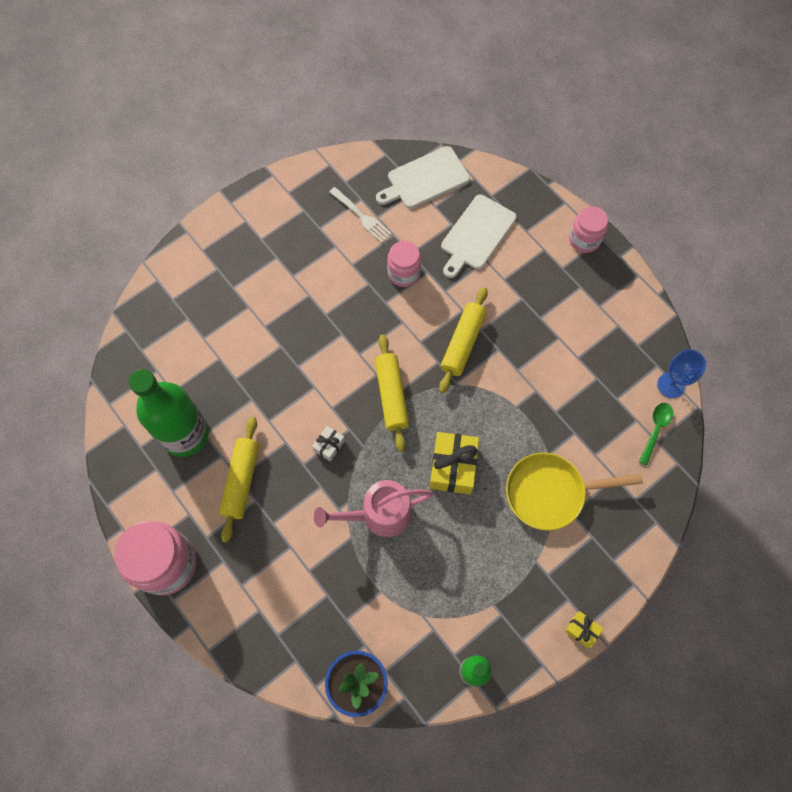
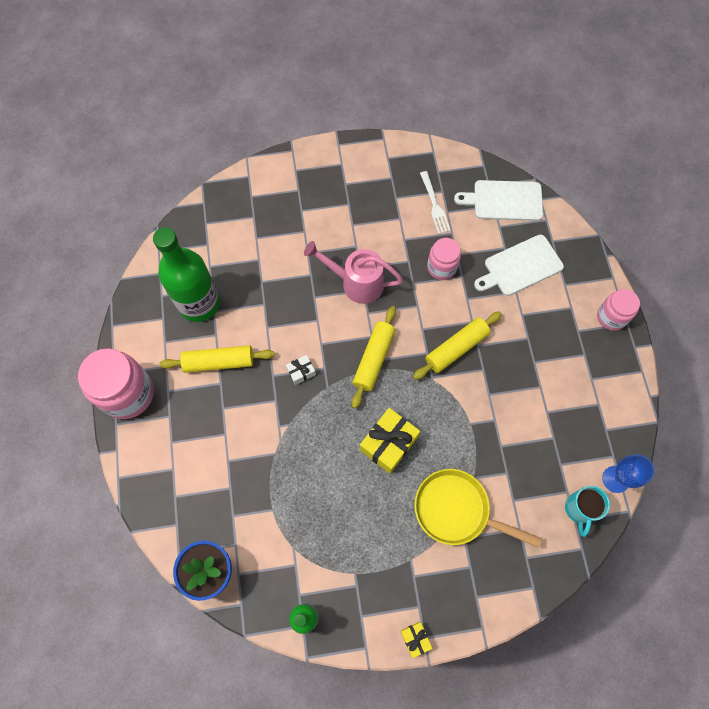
camera: 30 degrees right, 0 degrees up
(241, 481) = (219, 362): yellow rolling pin -> yellow rolling pin turned 45 degrees clockwise
(378, 515) = (307, 448): pink watering can -> pink watering can (356, 283)
(655, 430) = (579, 509): green spoon -> turquoise mug

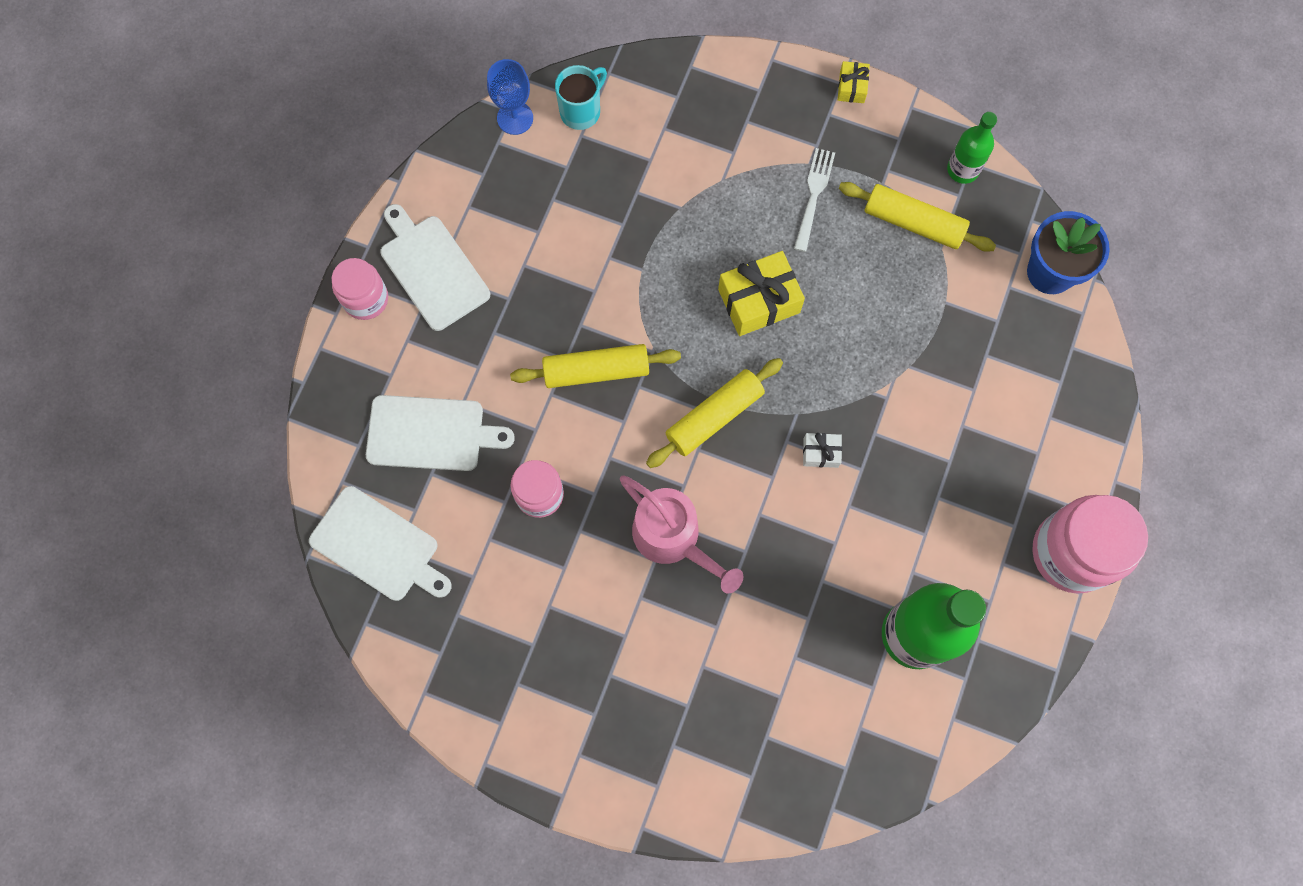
camera: 150 degrees left, 5 degrees up
(219, 362) = (926, 528): yellow rolling pin -> yellow rolling pin (913, 223)
(434, 204) = (484, 599): white fork -> white fork (814, 196)
(457, 510) = (723, 184): yellow pan -> none
(589, 354) = (432, 269): none -> white cutting board

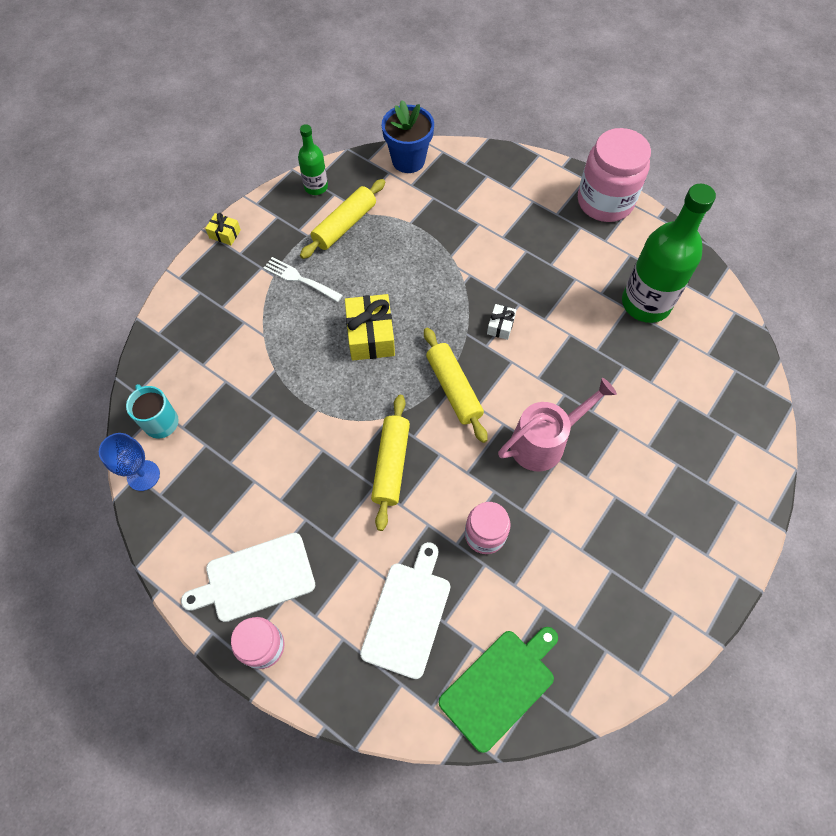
camera: 75 degrees left, 10 degrees down
(378, 546) = (500, 685): white cutting board -> green cutting board

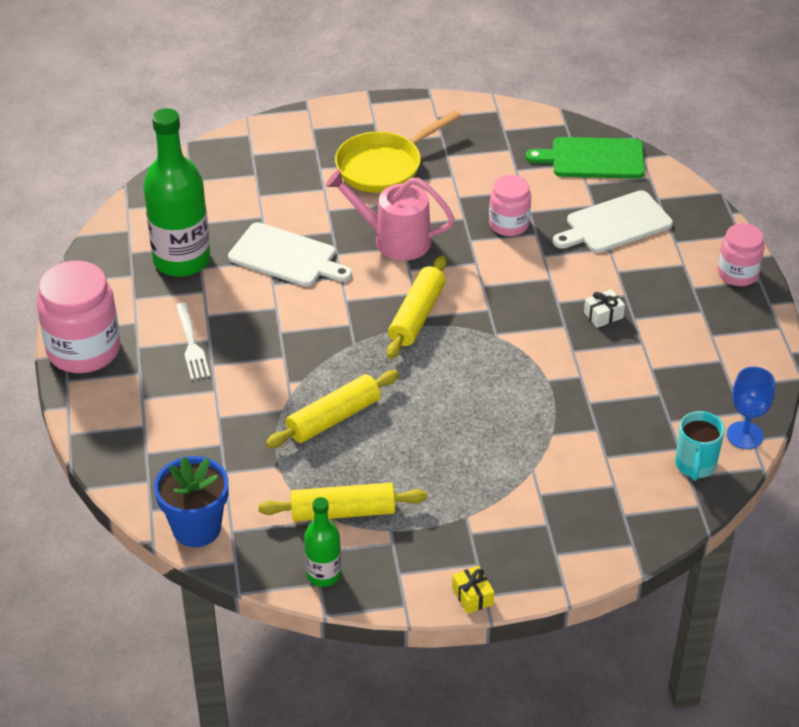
camera: 135 degrees left, 20 degrees down
(255, 578) = (708, 311): white cutting board -> white cutting board (286, 256)
(300, 279) = (445, 492): white fork -> white fork (191, 344)
(370, 335) = (437, 400): yellow gift -> none
(391, 464) = (528, 305): yellow rolling pin -> yellow rolling pin (333, 418)
(500, 326) = (319, 328): white gift -> white gift (603, 315)
(639, 510) = (384, 166): none -> yellow pan

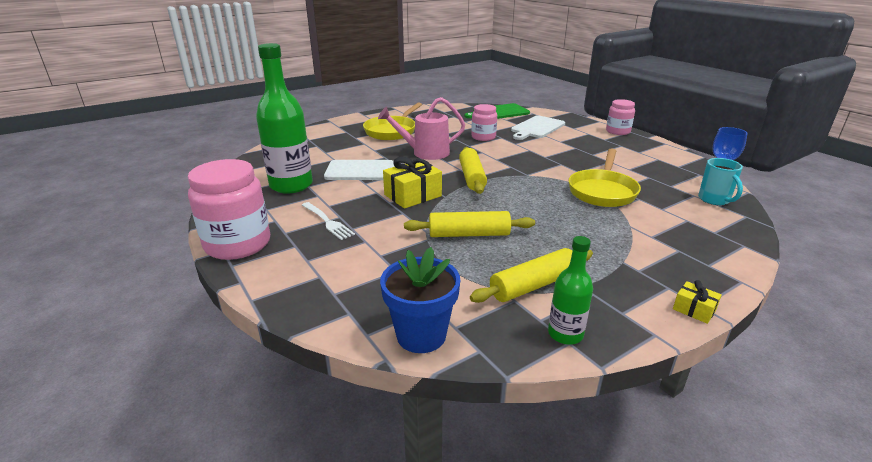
camera: 25 degrees left, 15 degrees down
(316, 328) = (413, 195): none -> yellow gift
(333, 418) = (469, 234): yellow rolling pin -> yellow rolling pin turned 60 degrees clockwise
(564, 400) = (602, 191): none -> yellow pan
(603, 315) = (575, 156): white gift -> none

